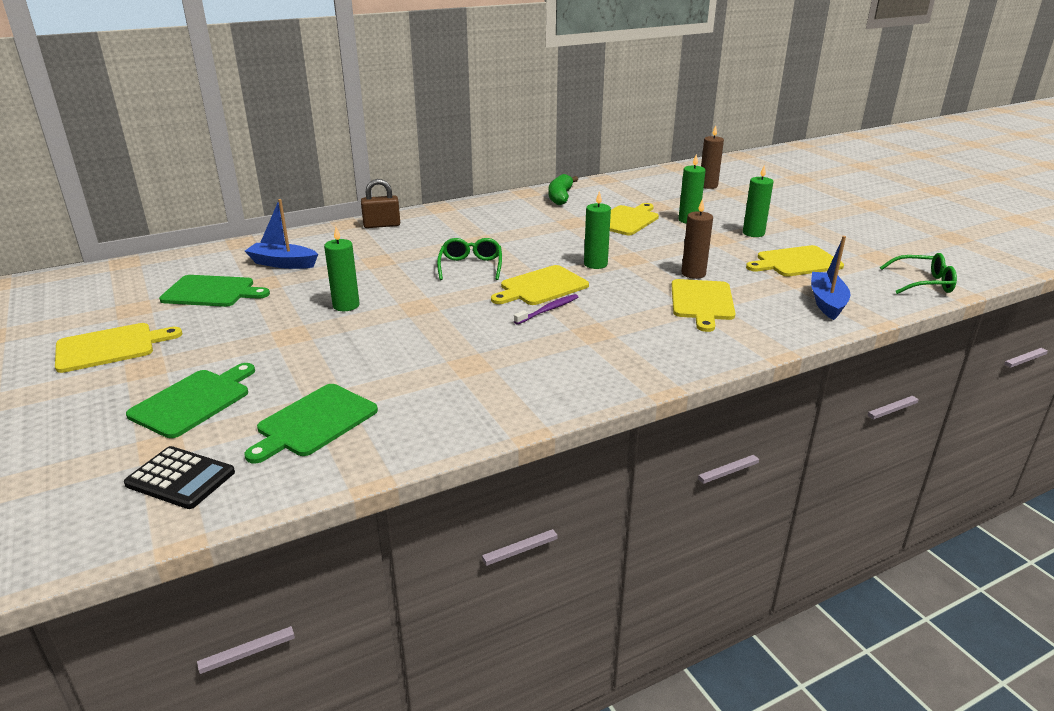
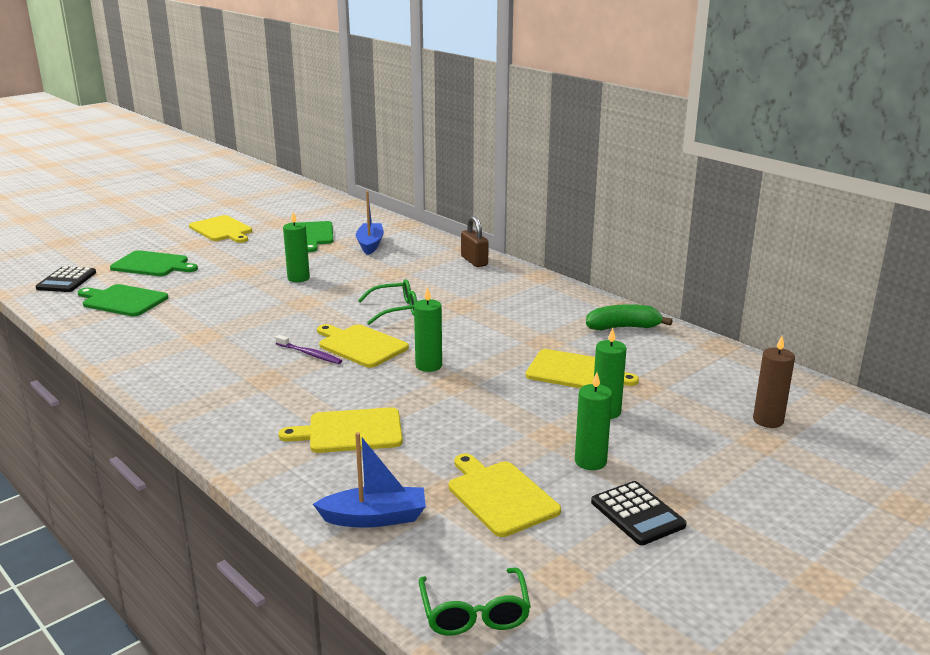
camera: 75 degrees right, 5 degrees down
(693, 273) = (428, 423): brown candle -> none
(813, 231) = (637, 514): none -> black calculator

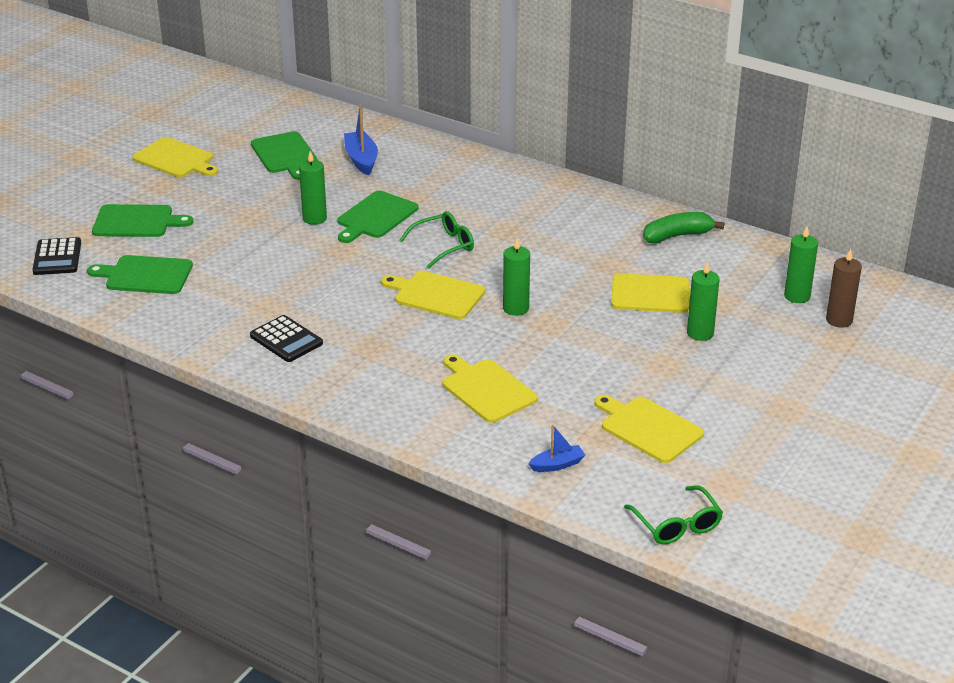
camera: 15 degrees left, 10 degrees up
(310, 354) = (393, 312): purple toothbrush -> none
(350, 431) = (486, 389): yellow cutting board -> yellow cutting board turned 75 degrees clockwise
(351, 283) = (375, 217): none -> green cutting board
(375, 518) = (557, 465): blue boat -> blue boat, size x0.62
(474, 261) = (488, 169): brown padlock -> none
(590, 461) = (707, 384): green candle -> green candle (797, 296)
(637, 514) = (764, 425): black calculator -> black calculator (286, 340)

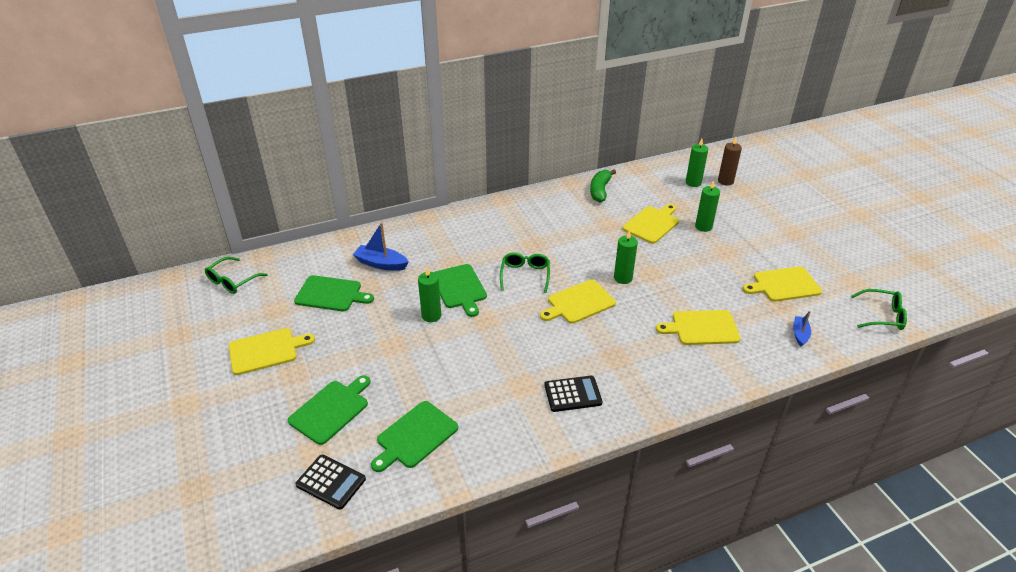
camera: 55 degrees left, 5 degrees up
(246, 101) = (232, 281): none -> green glasses

